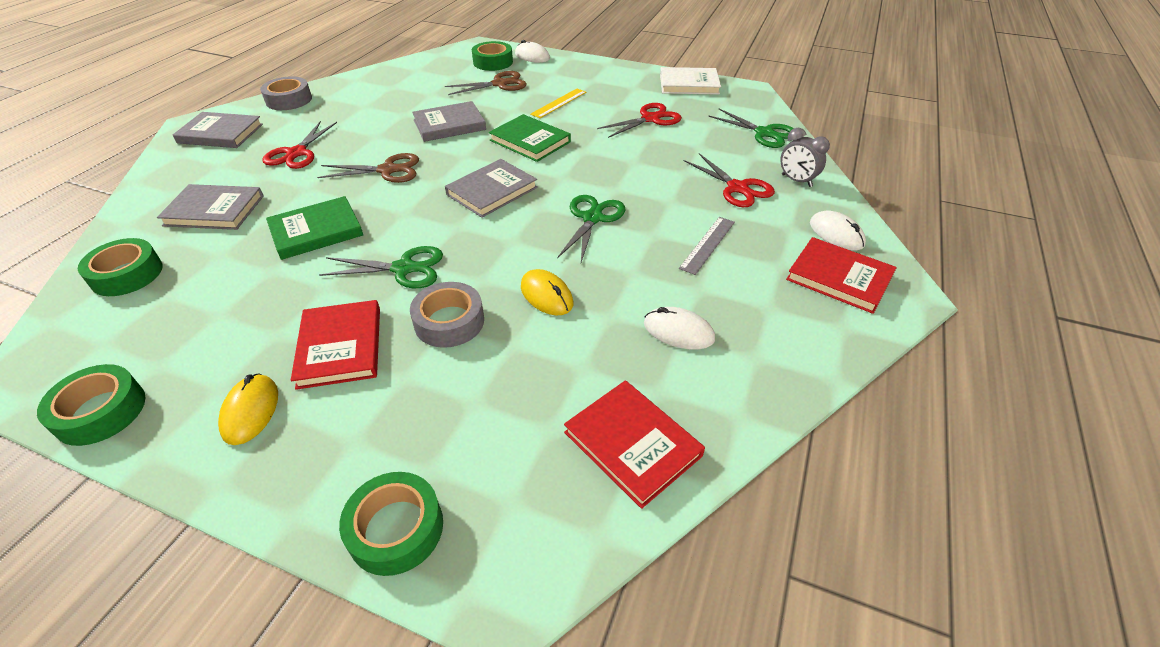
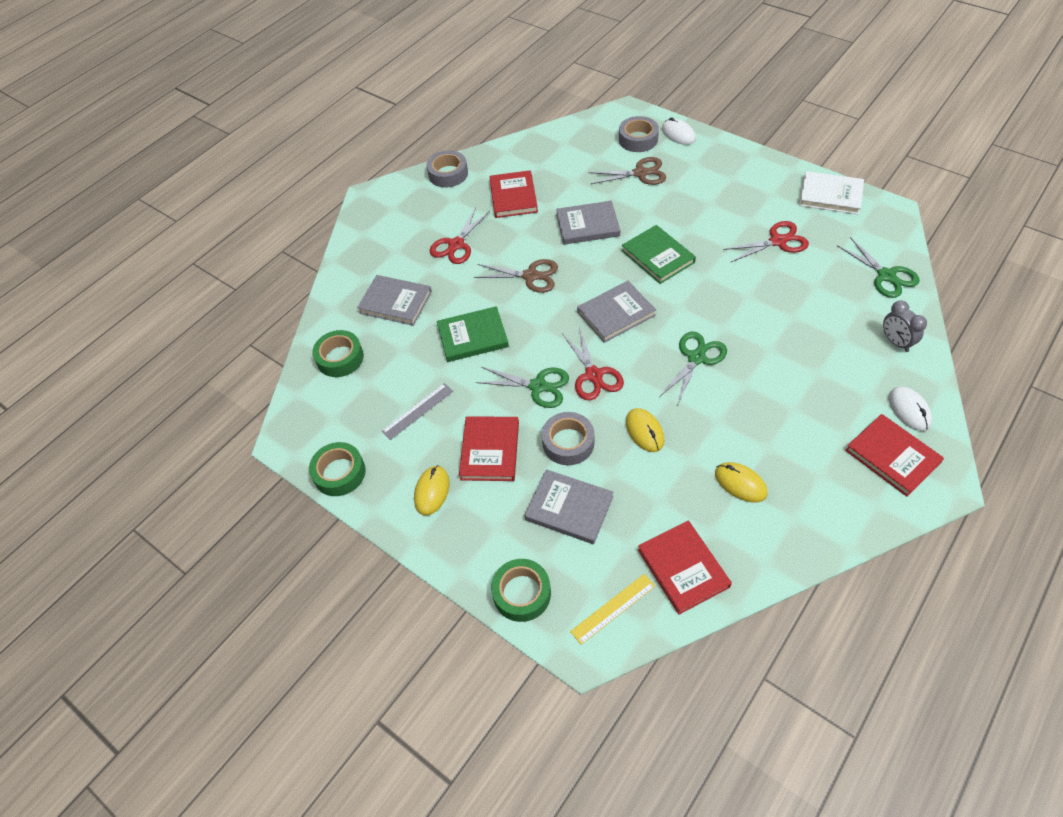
camera: 20 degrees right, 10 degrees up
(220, 133) = (393, 212): grey book -> grey book (569, 508)
(364, 111) = (513, 197): none -> red book
(493, 62) = (638, 139): green tape -> grey tape
(559, 103) = (693, 208): yellow ruler -> yellow ruler (613, 608)
(678, 331) = (740, 483): white mouse -> yellow mouse
(707, 244) = (789, 403): grey ruler -> grey ruler (418, 411)
(737, 188) = (836, 343): red scissors -> red scissors (593, 375)

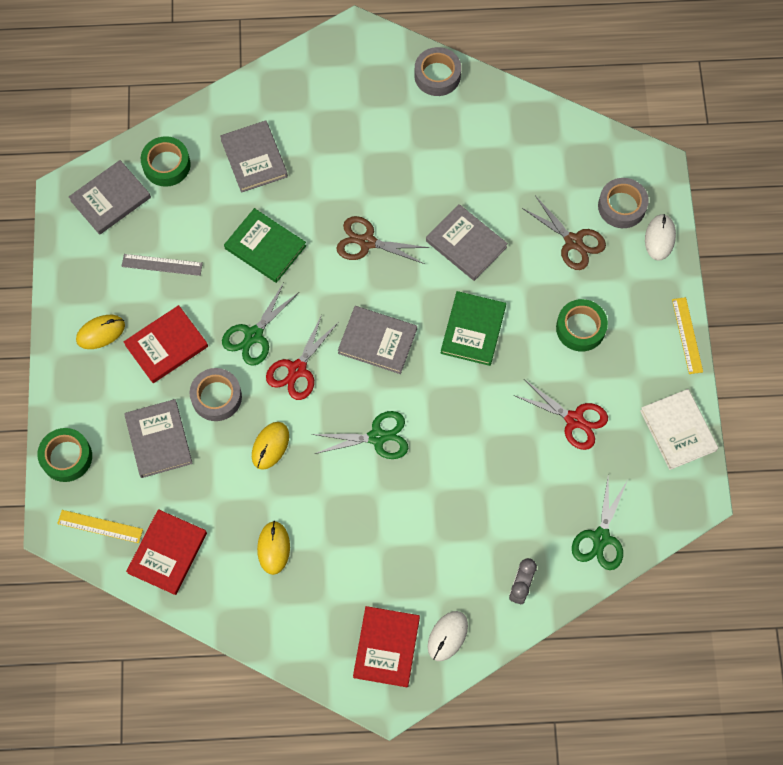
camera: 45 degrees right, 15 degrees up
(326, 412) = (110, 199): none -> grey book
(339, 473) = (67, 255): green tape -> green tape (580, 328)
(456, 245) = (355, 153): red scissors -> none
(513, 197) = (452, 154): red book -> none
(531, 276) = (367, 242): brown scissors -> brown scissors turned 135 degrees clockwise
(538, 386) = (253, 335): green scissors -> green scissors turned 60 degrees clockwise
(761, 156) = (687, 335): none -> yellow ruler

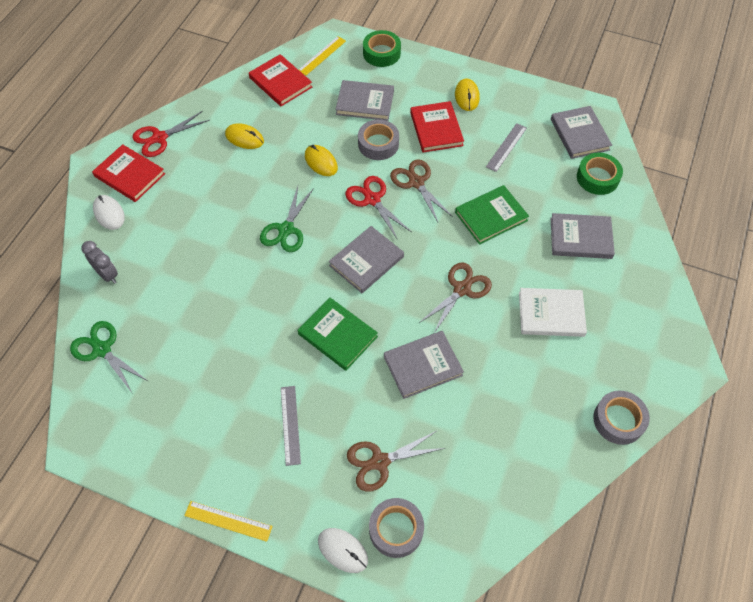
camera: 115 degrees right, 10 degrees down
(253, 335) = (416, 182): green scissors -> brown scissors
(574, 420) = (211, 378): red scissors -> red scissors (159, 138)
(580, 328) = (290, 425): green tape -> grey ruler
(678, 430) = (146, 461): white book -> white book (551, 314)

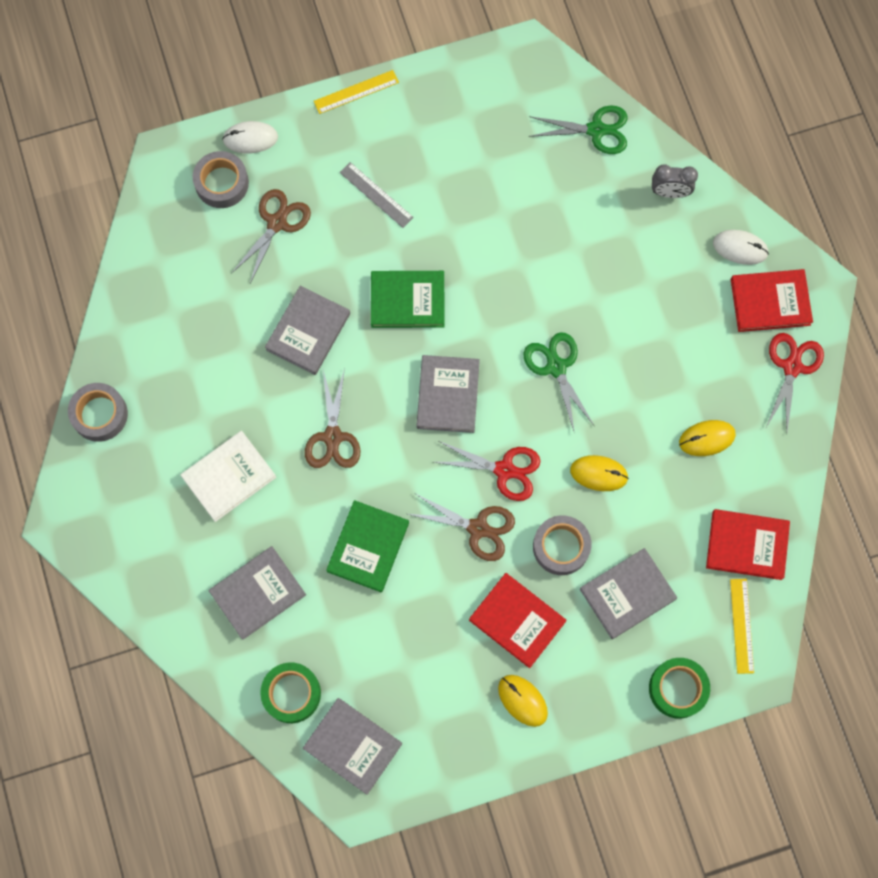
camera: 140 degrees right, 15 degrees up
(506, 147) = (420, 657): grey ruler -> none

